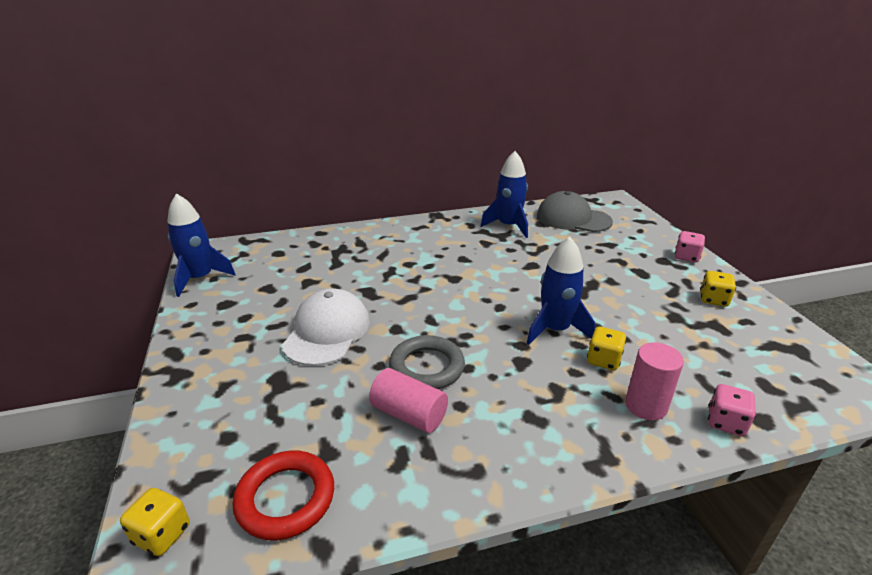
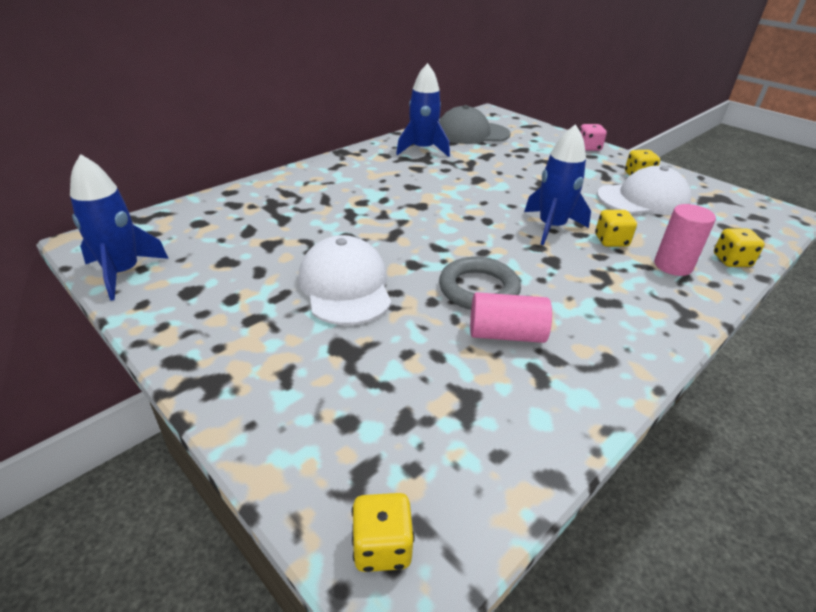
camera: 30 degrees left, 5 degrees up
(285, 498) = (473, 452): red ring -> none
(690, 326) = (643, 199): none -> white cap
(725, 422) = (731, 261): pink dice -> yellow dice

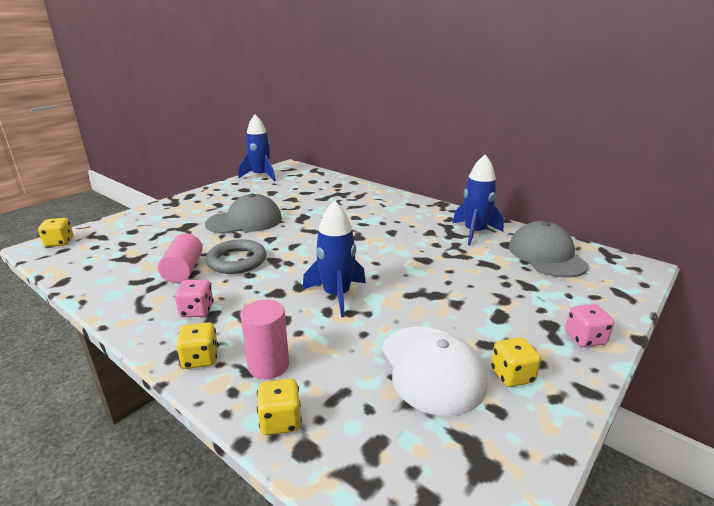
camera: 85 degrees right, 10 degrees down
(345, 286) = (245, 221): white cap -> grey cap
(602, 313) = (197, 311): none -> pink dice
(611, 241) = (315, 329): yellow dice -> yellow dice (200, 359)

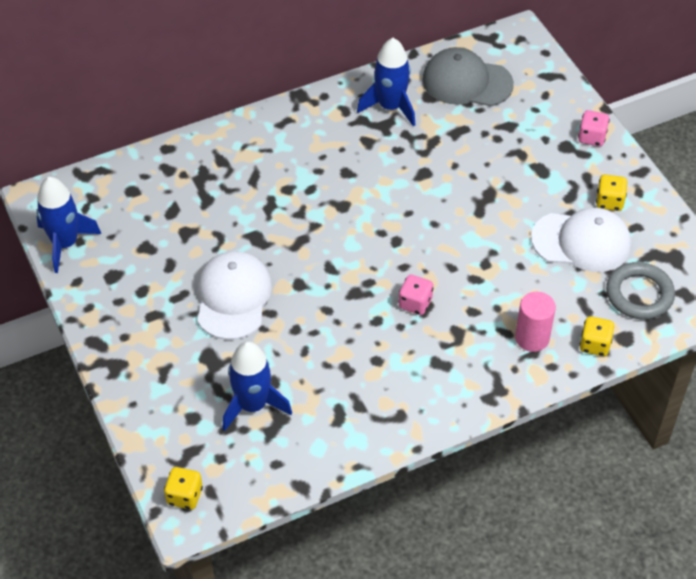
camera: 65 degrees left, 25 degrees up
(183, 270) = (335, 375): pink cylinder -> none
(197, 311) = (425, 374): pink dice -> pink dice (415, 303)
(200, 359) = (502, 380): yellow dice -> none
(237, 261) = (339, 325): grey ring -> grey ring (639, 294)
(245, 221) = (233, 297): grey cap -> white cap
(336, 295) = (453, 264): blue rocket -> blue rocket (253, 405)

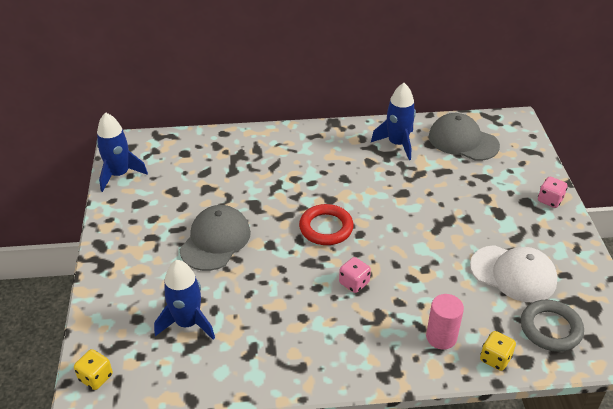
camera: 20 degrees right, 10 degrees down
(233, 297) = (215, 240): white cap -> grey cap
(354, 244) = (326, 228): none -> red ring
(609, 201) = (548, 250): yellow dice -> none

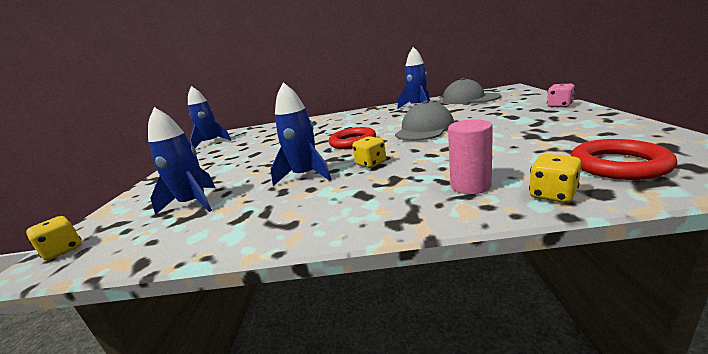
camera: 10 degrees right, 20 degrees down
(215, 240) = (257, 158): grey cap -> grey cap (424, 129)
(290, 293) = (306, 176): none -> blue rocket
(354, 283) = (371, 163): pink dice -> yellow dice
(513, 274) = (544, 139): white cap -> none
(550, 328) = (618, 165): grey ring -> red ring

